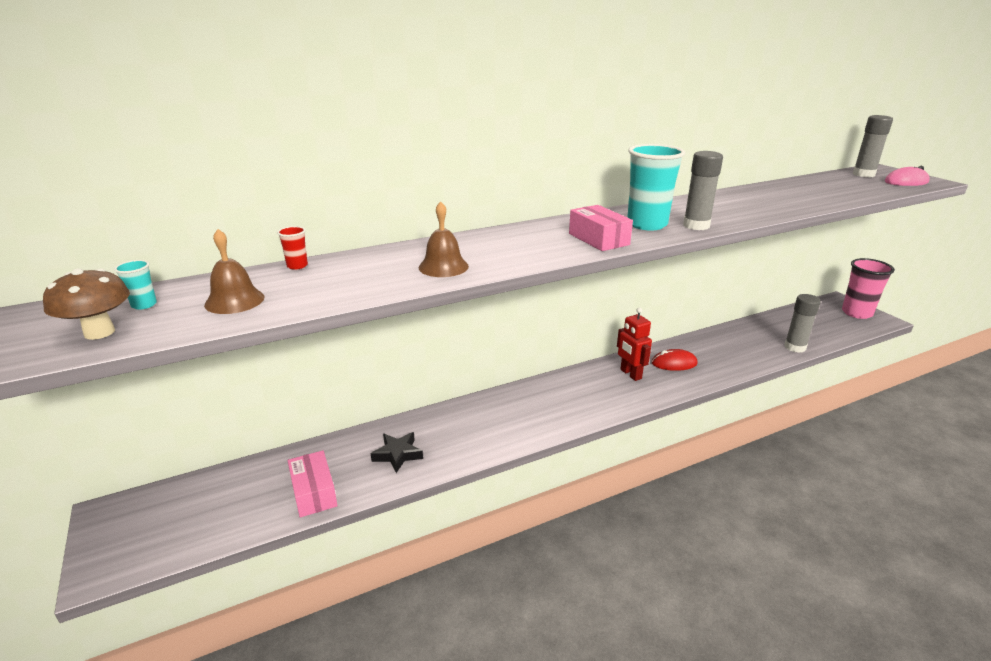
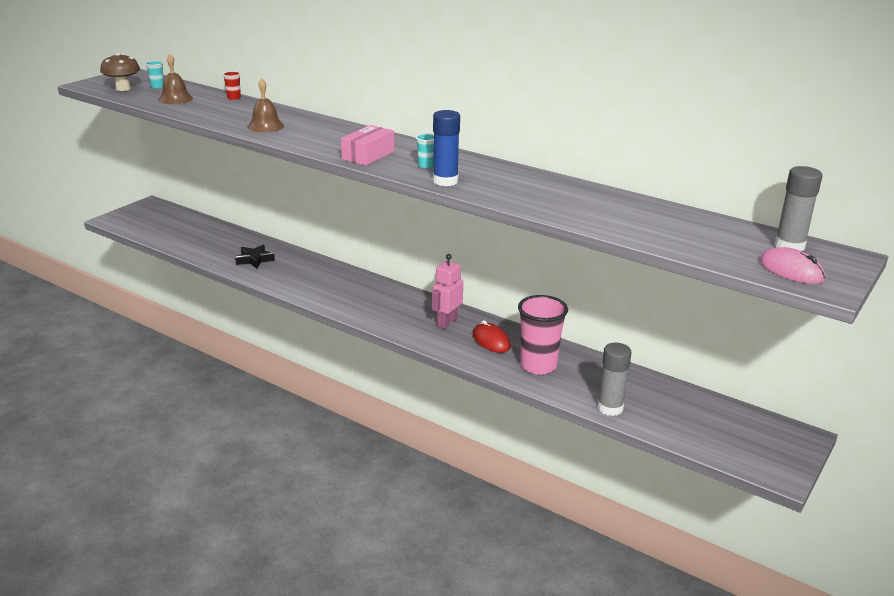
camera: 60 degrees right, 0 degrees up
(314, 492) = (200, 247): pink box -> none
(630, 374) = (447, 322): red robot -> pink robot
(647, 224) = (426, 165): turquoise cup -> turquoise cup, size x0.43
(696, 225) = (445, 181): grey glue stick -> blue glue stick
(856, 313) = (775, 451): pink cup -> pink cup (538, 365)

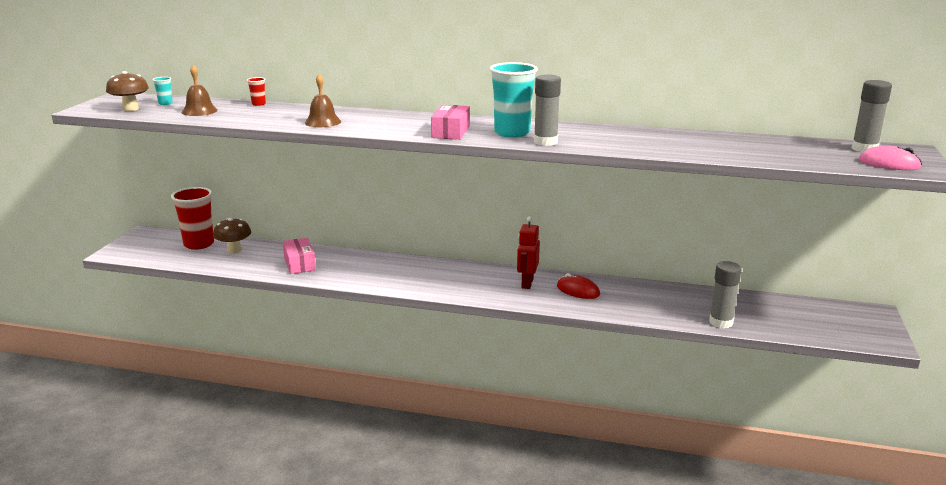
camera: 20 degrees left, 5 degrees down
(186, 223) = (199, 244): none -> red cup
(210, 235) = (234, 250): none -> brown mushroom
(255, 259) = (299, 264): black star -> pink box
(426, 165) = (512, 133): turquoise cup -> turquoise cup, size x2.32
(445, 181) = (545, 142): blue glue stick -> grey glue stick
(447, 322) = (527, 283): pink robot -> red robot
(538, 365) = (634, 302): pink cup -> none

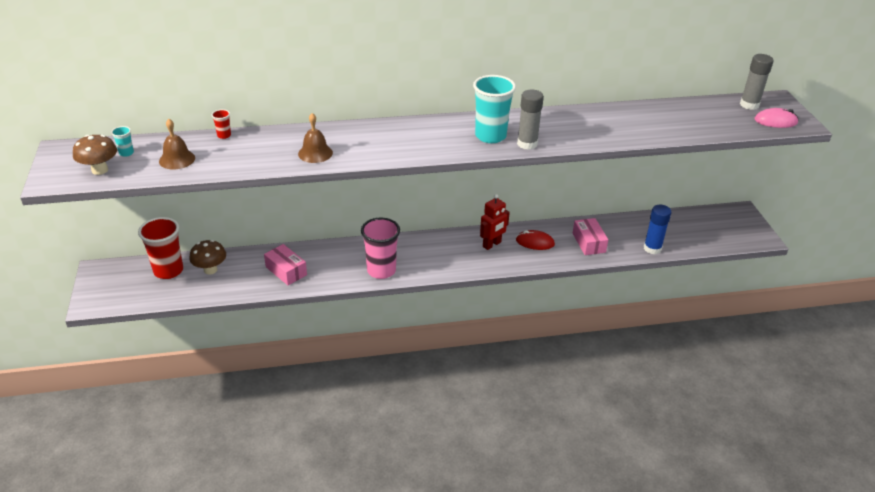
camera: 25 degrees left, 15 degrees up
(390, 281) = (381, 270): none -> pink cup
(451, 132) = (440, 145): pink box -> pink box (588, 243)
(527, 283) = (492, 244): red robot -> red robot turned 120 degrees counterclockwise
(721, 322) = (652, 248): grey glue stick -> blue glue stick

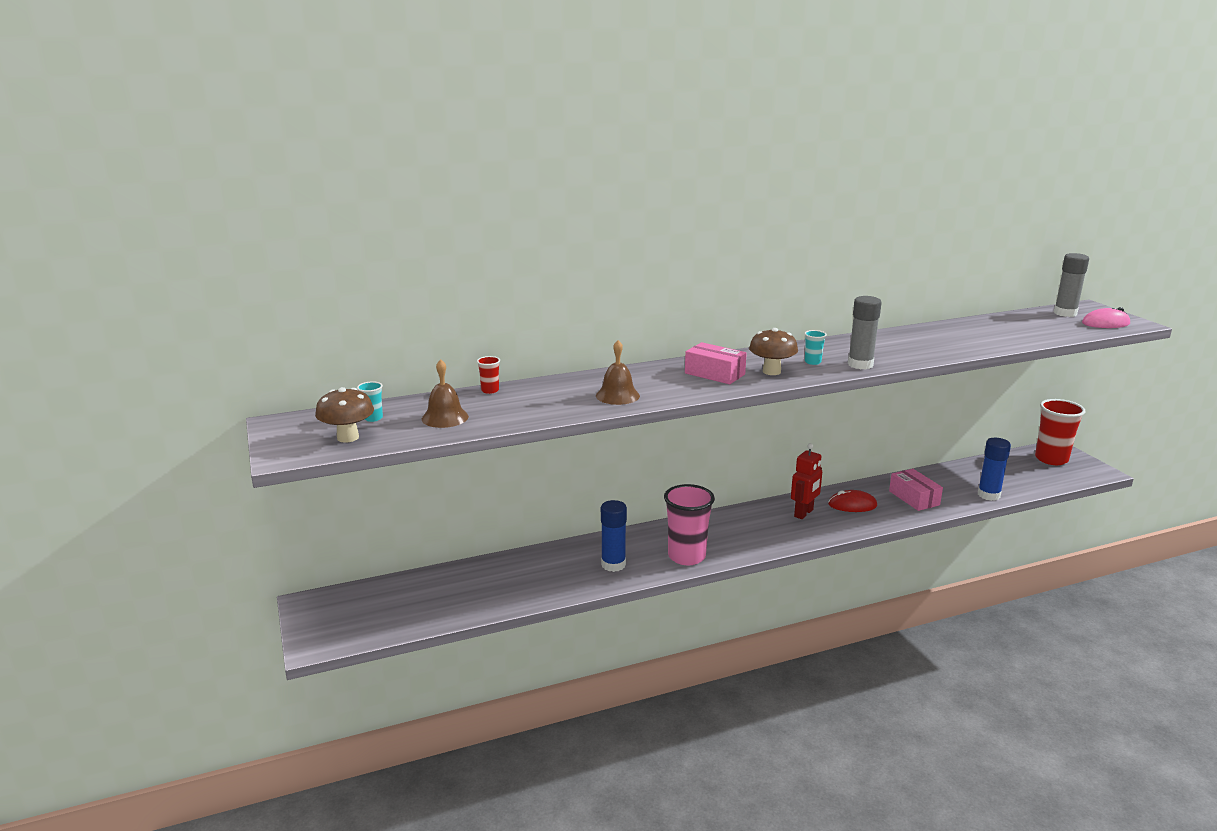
camera: 10 degrees left, 15 degrees down
(168, 271) = (407, 591): red cup -> red cup (1051, 459)
(210, 270) = (464, 583): brown mushroom -> brown mushroom (771, 371)
(286, 271) = (565, 572): pink box -> pink box (714, 374)
(323, 270) = (613, 564): none -> blue glue stick
(490, 136) = (812, 362): turquoise cup -> turquoise cup, size x0.43

